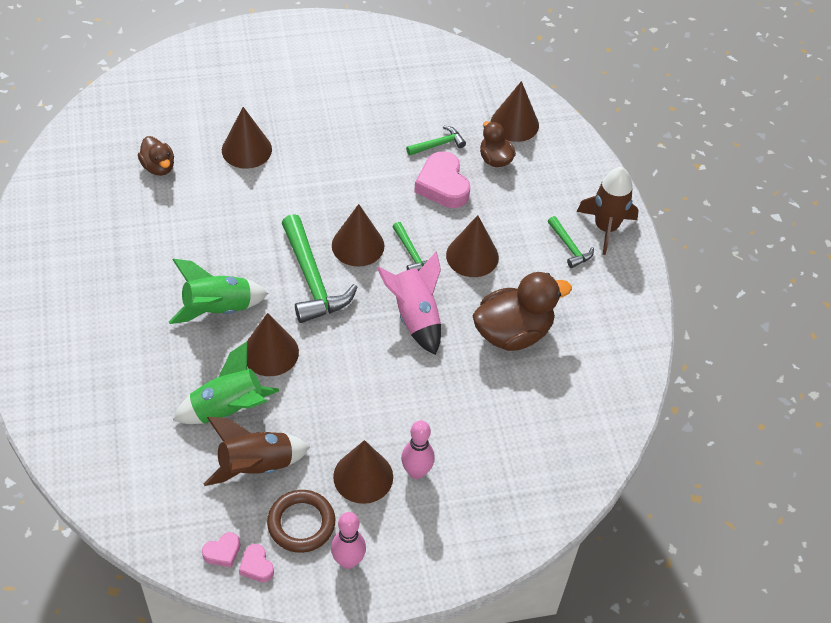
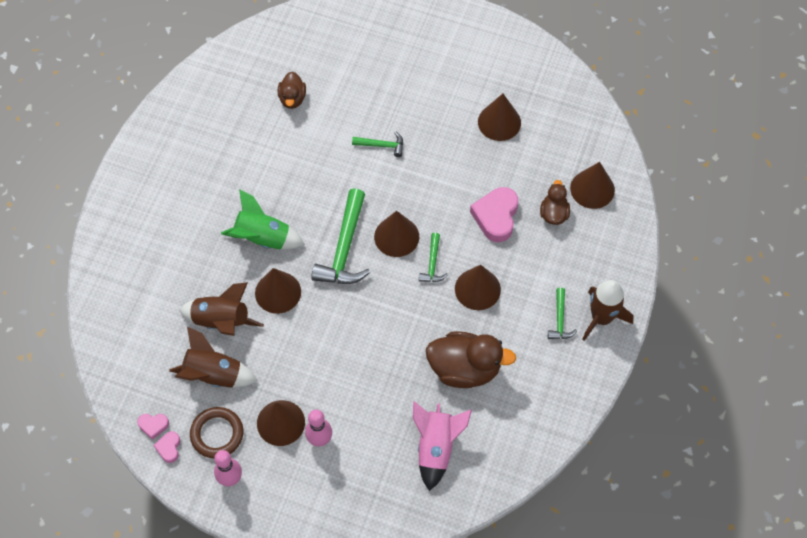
camera: 35 degrees right, 10 degrees up
(228, 409) = (221, 321): green rocket -> brown rocket
(246, 149) = (366, 113): brown cone -> brown cone (499, 122)
(415, 317) = (400, 317): pink rocket -> pink rocket (436, 447)
(438, 144) = (517, 179): green hammer -> green hammer (382, 145)

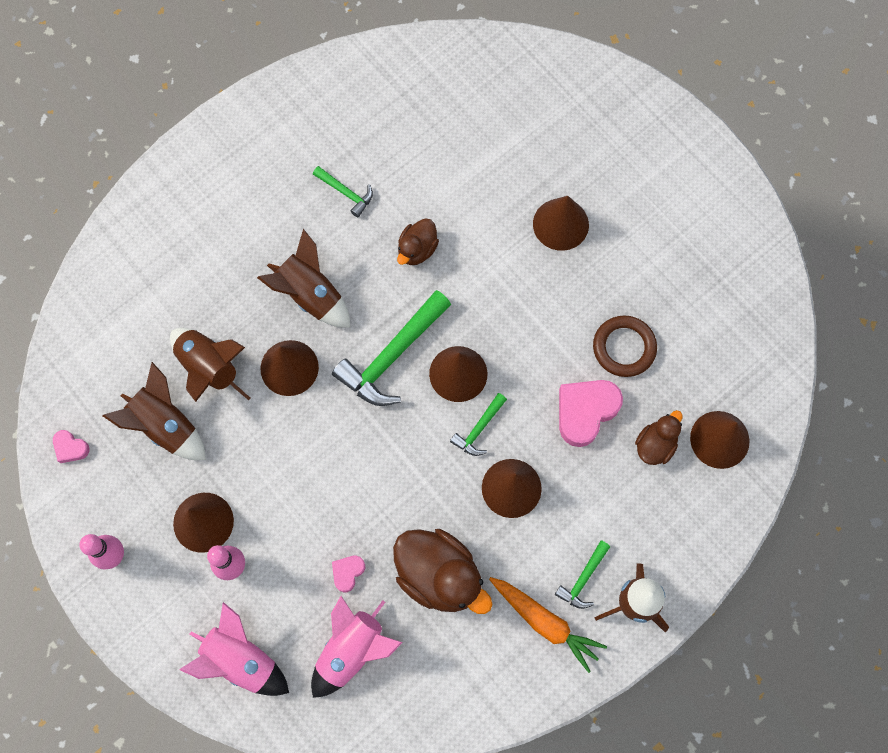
camera: 30 degrees right, 10 degrees up
(169, 448) = (71, 482): pink heart -> pink heart (347, 572)
(217, 434) = (129, 496): brown ring -> brown ring (624, 348)
(263, 238) = (310, 295): green rocket -> brown rocket
(292, 98) = (441, 144): brown duck -> brown duck (417, 250)
(364, 496) = (241, 659): none -> pink rocket
(382, 145) = (507, 254): green hammer -> green hammer (346, 193)
(499, 122) = (660, 297): brown cone -> brown cone (560, 224)
(552, 360) = (545, 622): none -> orange carrot

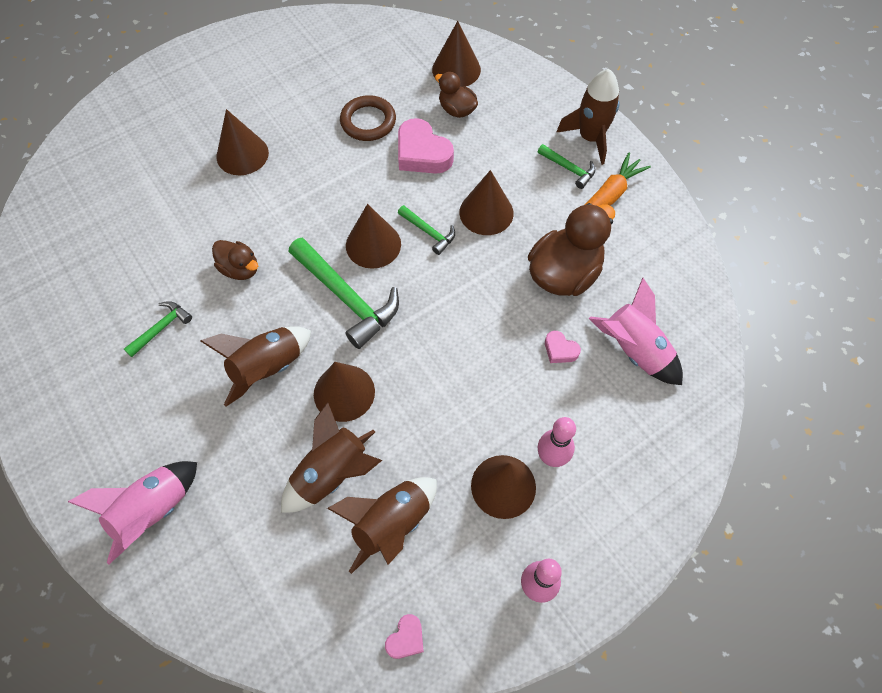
camera: 85 degrees left, 10 degrees down
(241, 659) = (646, 453): pink rocket -> pink rocket (153, 511)

